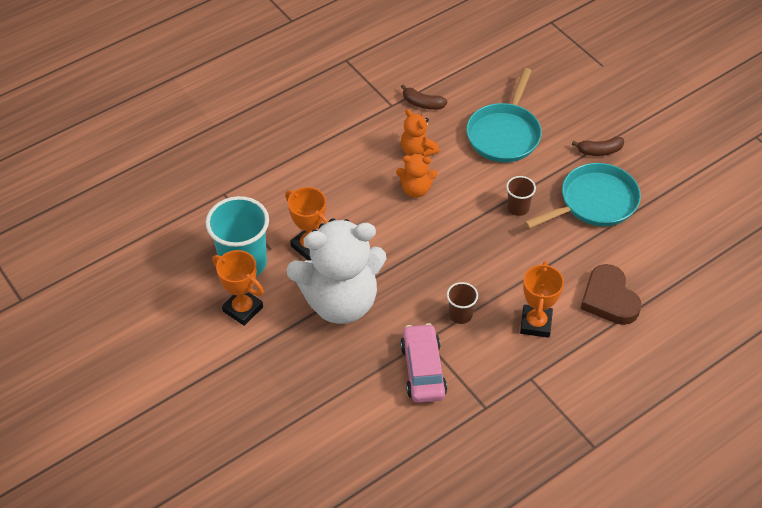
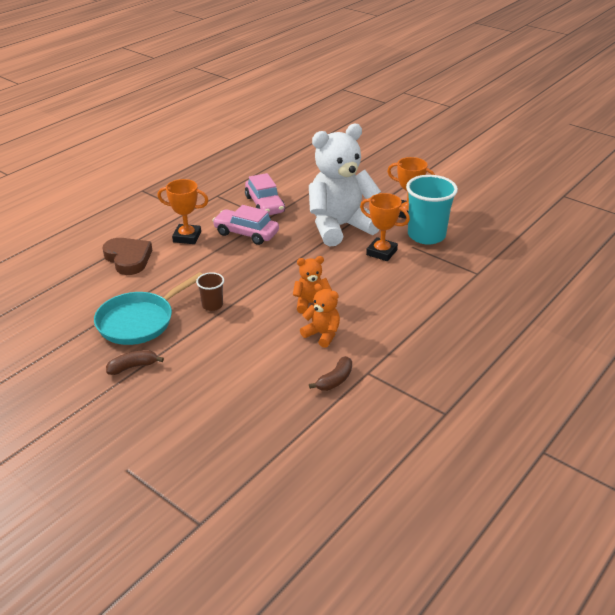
camera: 165 degrees right, 15 degrees down
(422, 103) = (335, 380): brown banana -> brown banana turned 120 degrees clockwise
(460, 314) = (246, 233): brown cup -> pink car
(504, 134) = (237, 365): turquoise pan -> none
(535, 323) = (187, 237): orange trophy -> orange trophy turned 75 degrees counterclockwise

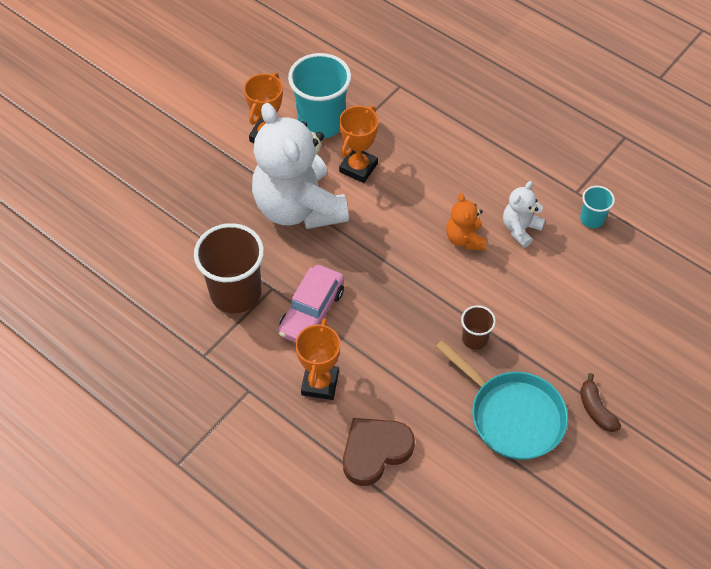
camera: 90 degrees left, 20 degrees up
(264, 204) = (236, 293): pink car -> brown cup
(322, 334) = (520, 229): orange teddy bear -> white teddy bear
(335, 380) = (592, 219): brown banana -> turquoise cup

